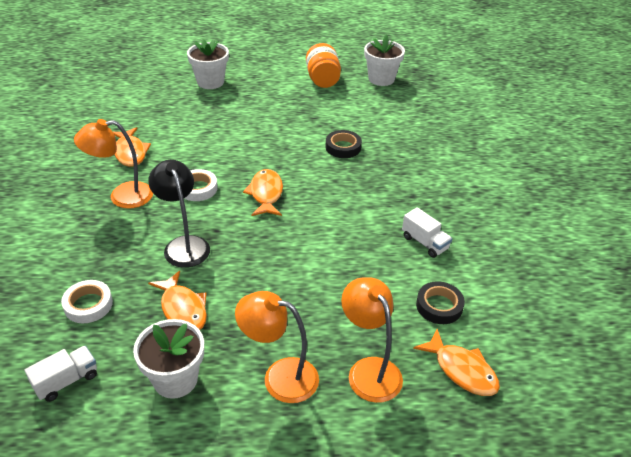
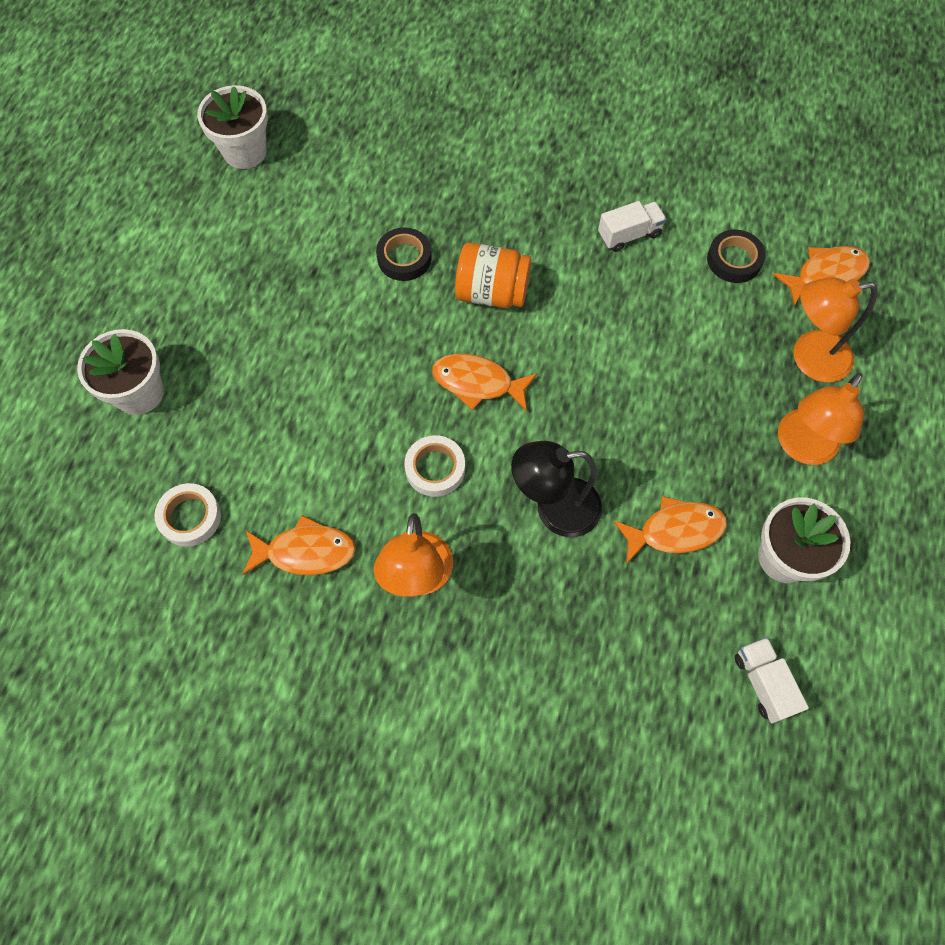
camera: 70 degrees left, 25 degrees up
(88, 305) = (639, 647): white tape -> white tape (190, 517)
(322, 80) = (210, 229): orange jar -> orange jar (492, 293)

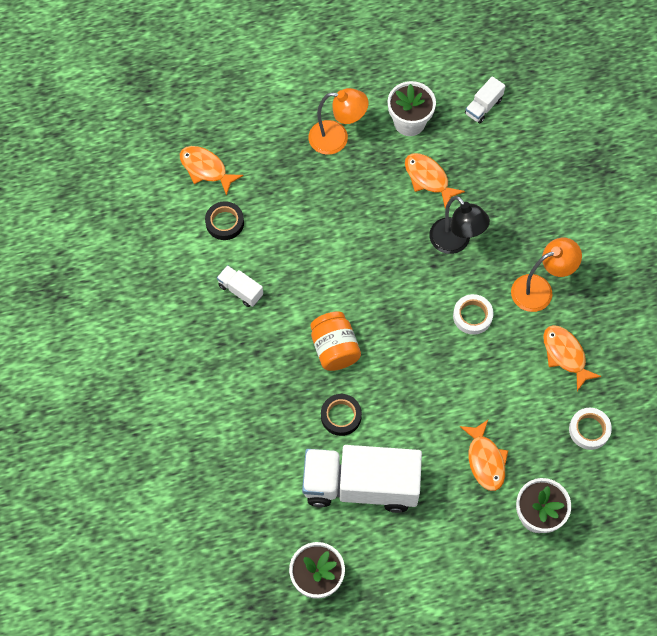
camera: 120 degrees left, 0 degrees up
(311, 237) = (361, 485): none -> white truck
(478, 383) = (403, 323): orange fish -> orange fish (485, 460)
(809, 358) = (274, 156): orange lamp -> none

